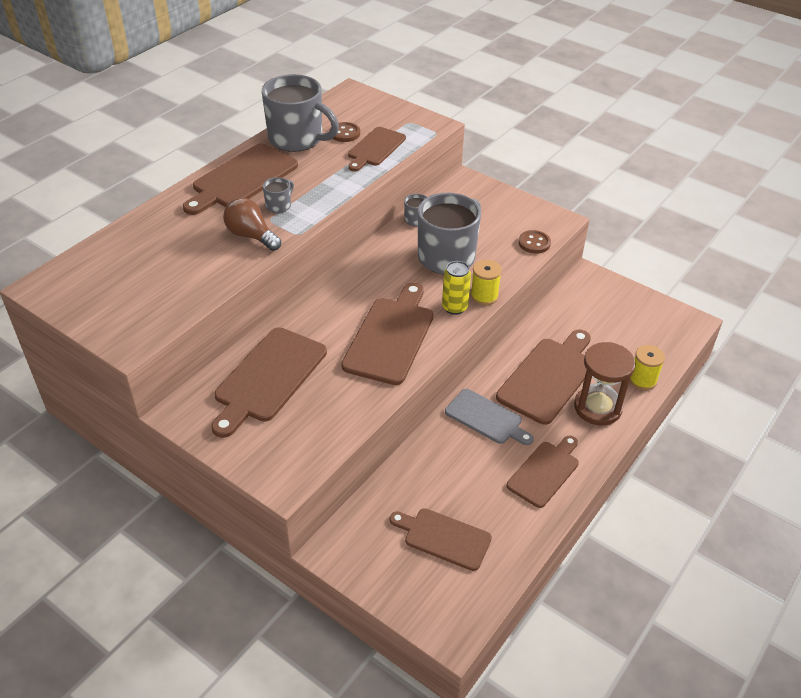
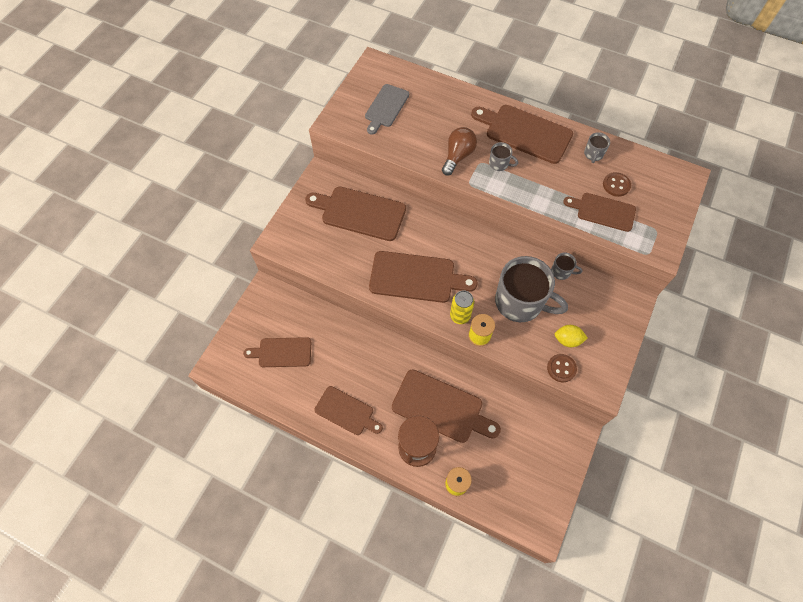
camera: 80 degrees right, 20 degrees up
(297, 139) = (593, 154): grey mug -> grey mug, size x0.43
(444, 538) = (282, 352): brown cutting board -> brown cutting board turned 105 degrees counterclockwise
(486, 418) = (389, 366): grey cutting board -> grey cutting board (386, 107)
(501, 232) = (567, 340): none -> yellow lemon

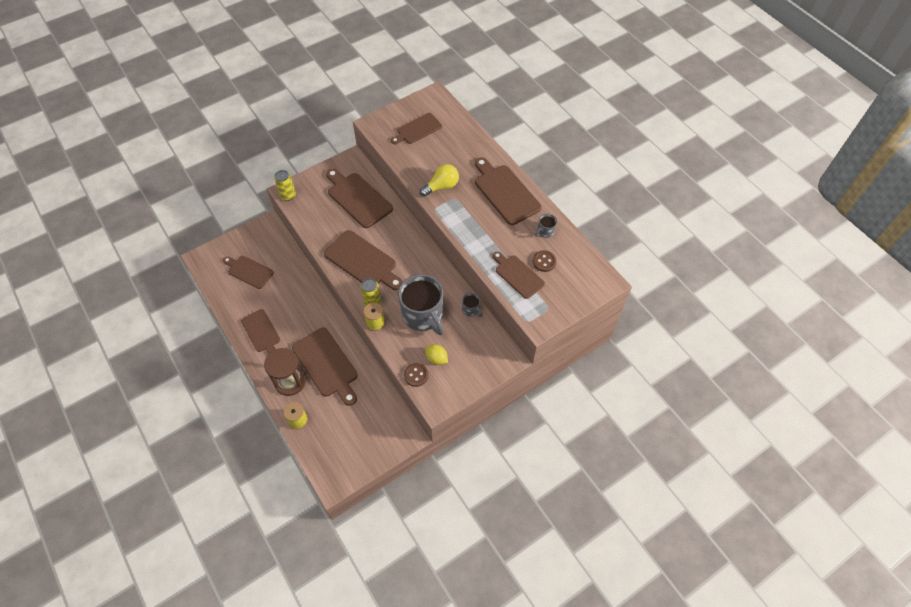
camera: 30 degrees right, 5 degrees down
(281, 246) = (288, 195): none -> yellow can
(386, 107) = (417, 129): grey cutting board -> brown cutting board
(458, 156) = (441, 186): brown light bulb -> yellow light bulb
(499, 164) = (467, 205): grey mug -> none

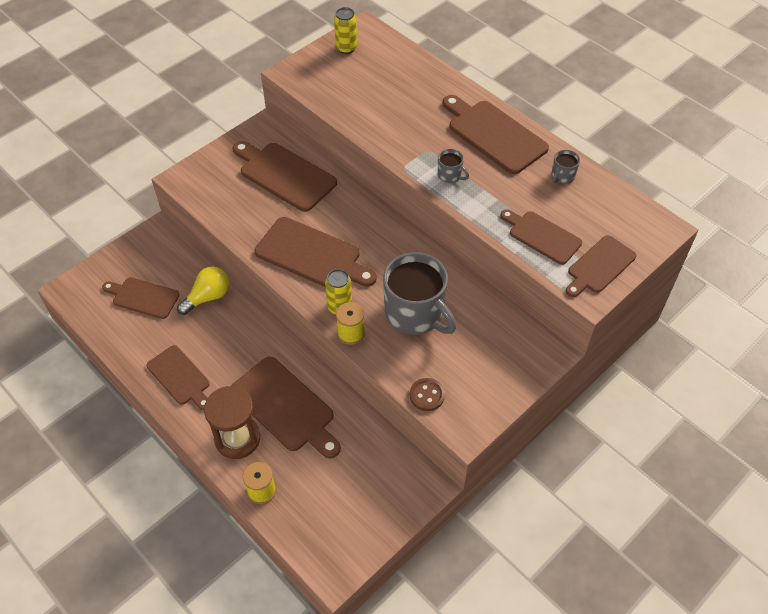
camera: 10 degrees left, 5 degrees down
(288, 195) = (185, 184): yellow can -> yellow can (346, 48)
(417, 129) = (353, 72): brown cutting board -> brown cutting board (599, 266)
(436, 358) = (450, 368): yellow lemon -> none
(441, 186) = (405, 138): yellow light bulb -> yellow light bulb (208, 297)
(471, 310) = (480, 297): grey mug -> grey mug (450, 175)
(544, 261) = (572, 214): brown button -> none

